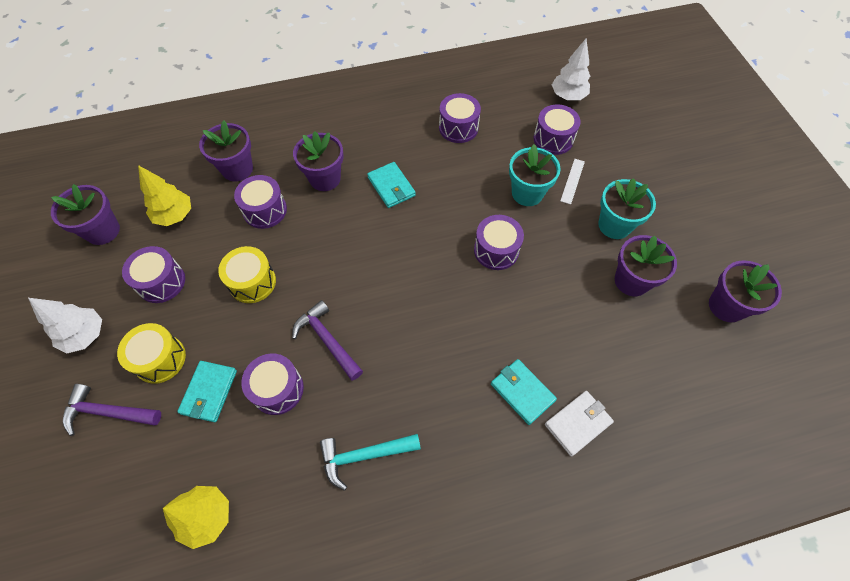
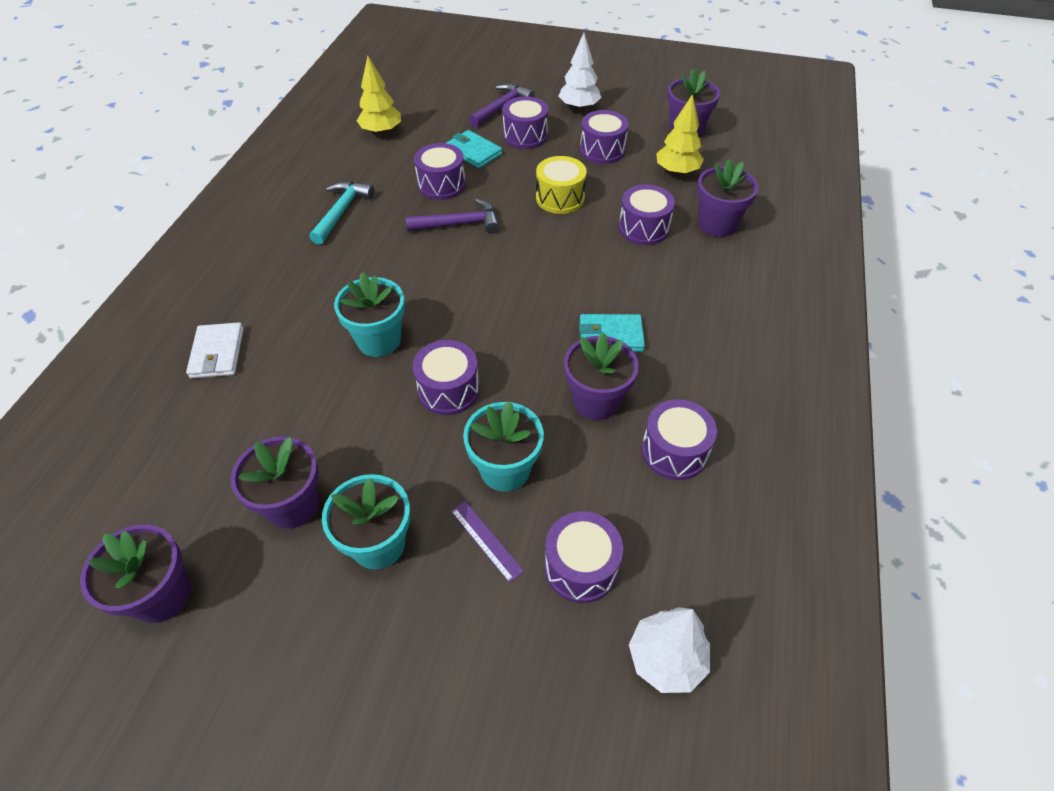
camera: 120 degrees right, 10 degrees down
(160, 359) = (525, 136): yellow drum -> purple drum
(325, 179) = (660, 284): purple flower pot -> purple flower pot (596, 401)
(487, 317) = (379, 340): none -> turquoise flower pot
(522, 392) = (285, 328): turquoise wallet -> none
(572, 181) = (486, 540): white ruler -> purple ruler

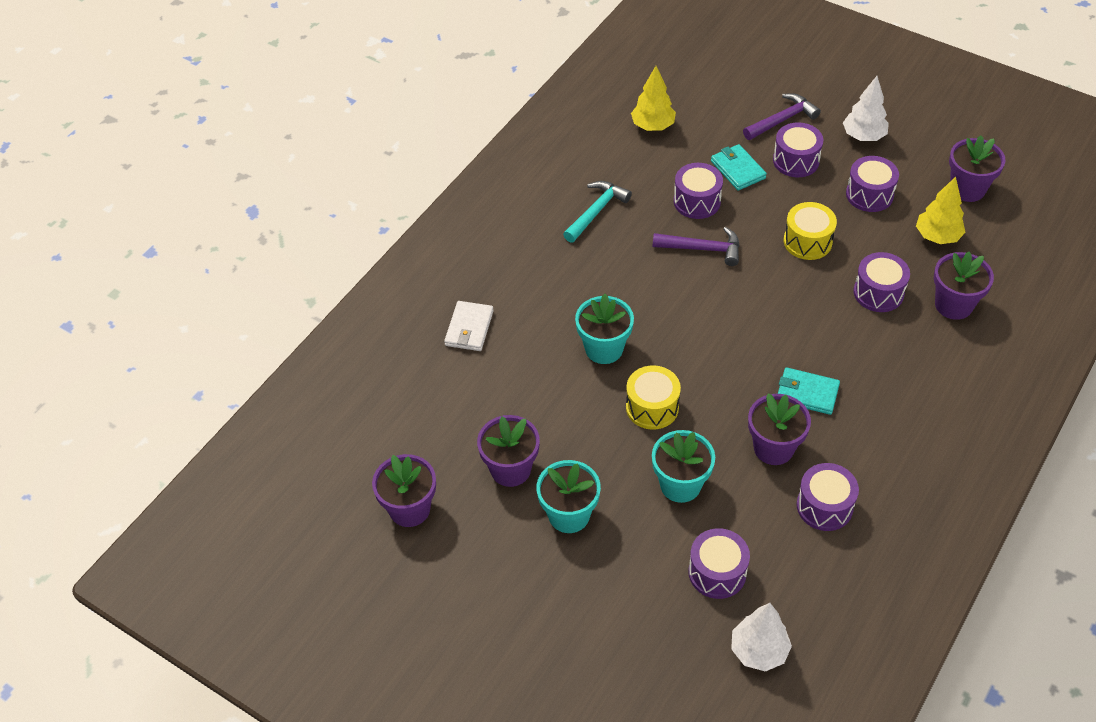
camera: 20 degrees right, 0 degrees up
(448, 390) = (652, 407): purple drum -> yellow drum
(486, 540) = (650, 534): purple ruler -> none

